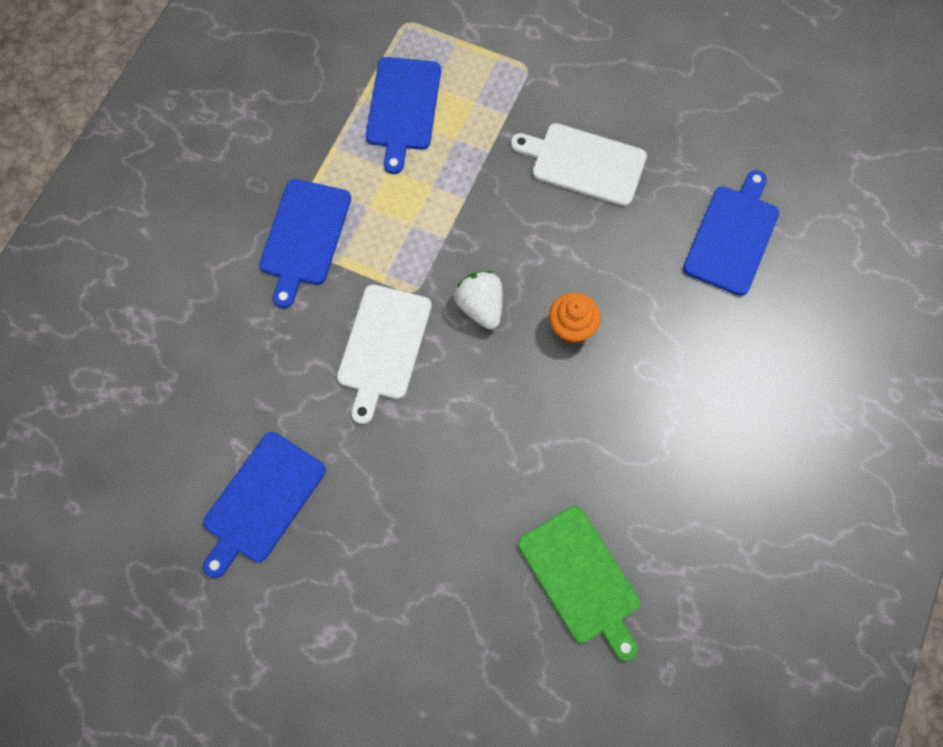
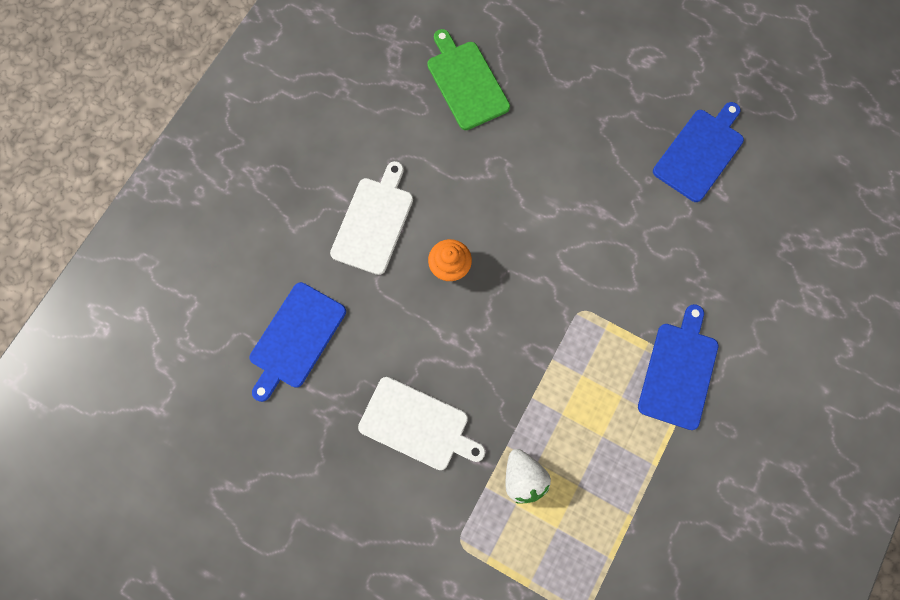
camera: 175 degrees left, 5 degrees up
(383, 346) = (607, 264): white cutting board -> white cutting board (373, 222)
(403, 108) = (587, 504): blue cutting board -> none
(480, 306) = (525, 292): white strawberry -> white strawberry (523, 477)

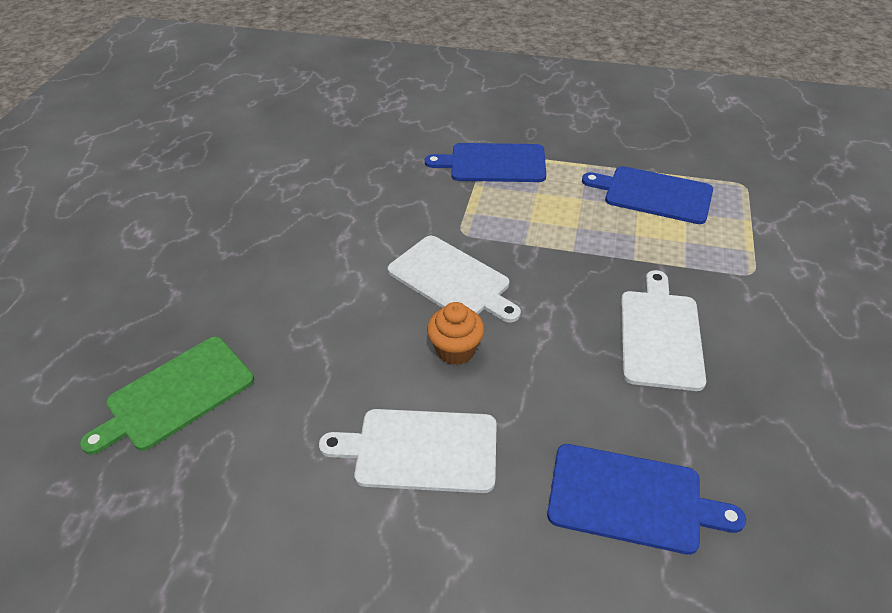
camera: 105 degrees left, 30 degrees down
(523, 477) = (656, 241): white strawberry -> none
(524, 285) = (452, 280): none -> white cutting board
(700, 152) = (257, 181): blue cutting board -> blue cutting board (653, 194)

